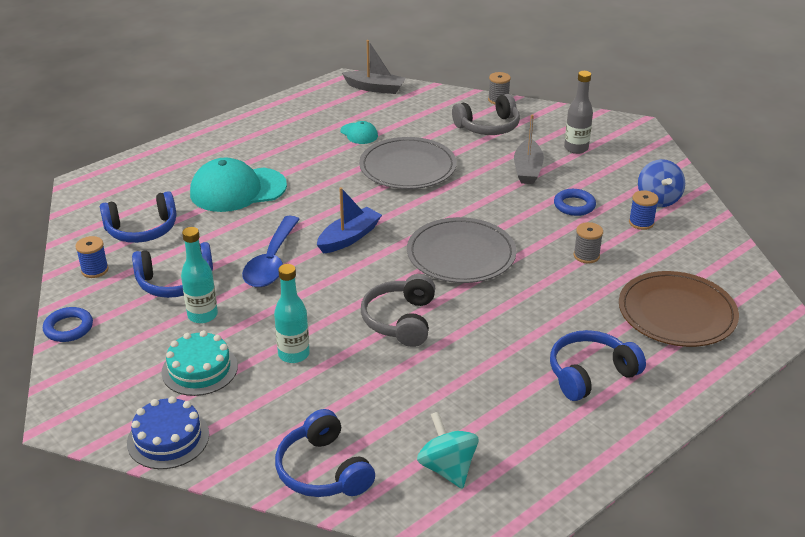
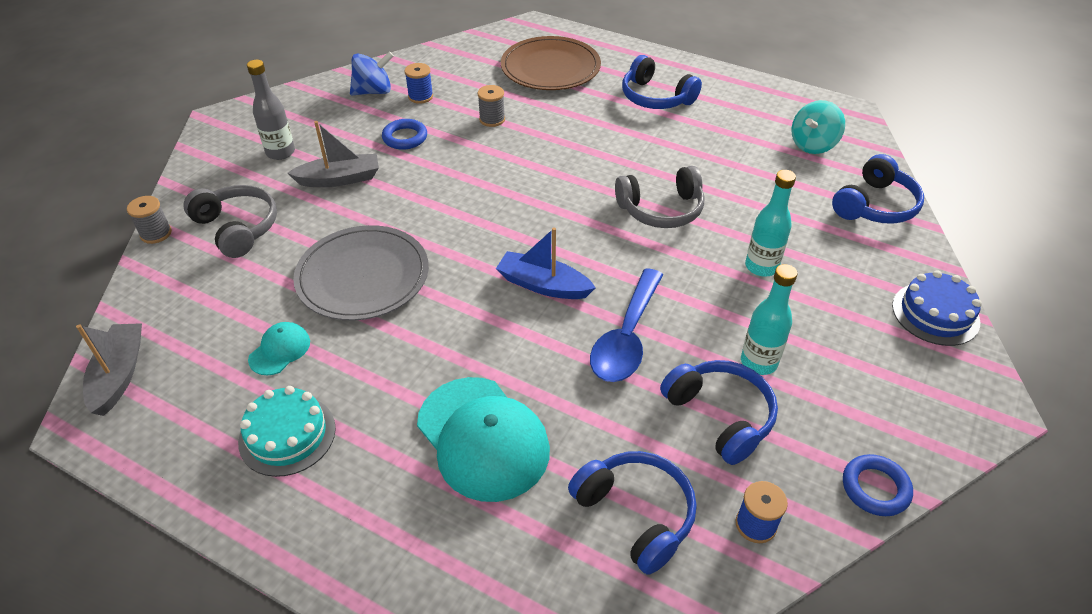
camera: 110 degrees left, 10 degrees up
(199, 369) = (836, 329): turquoise cake -> turquoise cake (287, 435)
(272, 262) = (626, 337): blue spoon -> blue spoon turned 120 degrees clockwise
(461, 254) = (531, 194): grey plate -> none

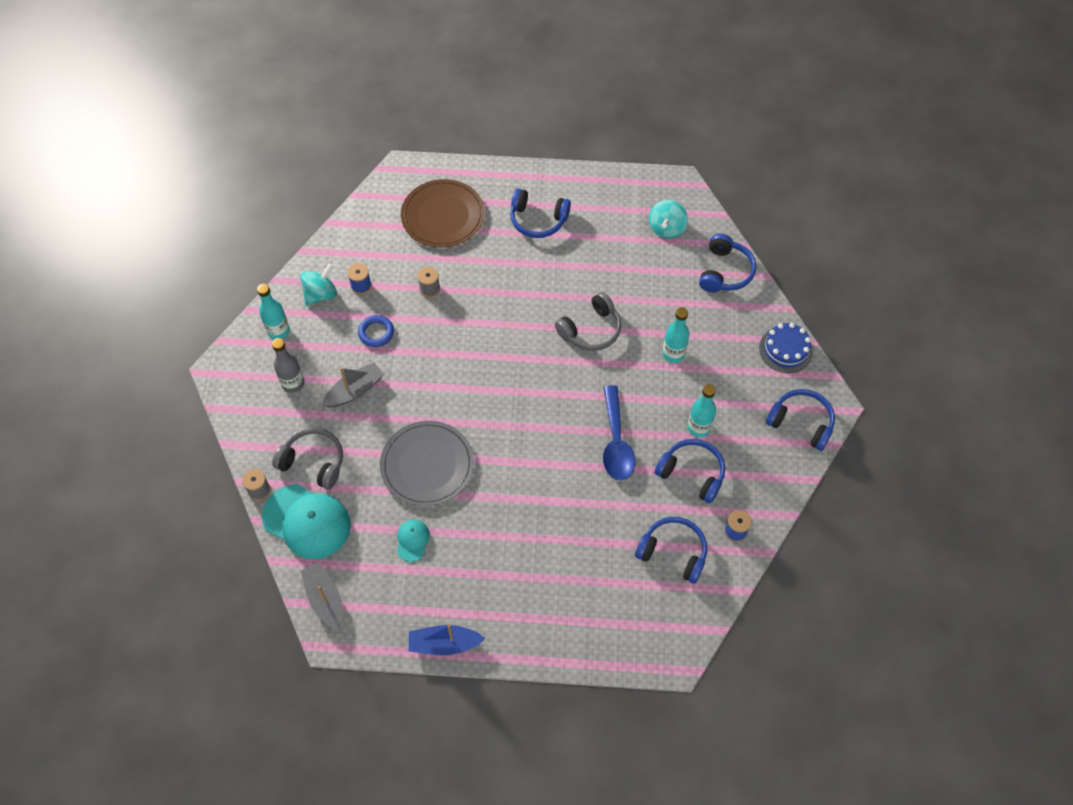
camera: 25 degrees left, 15 degrees up
(287, 435) = (457, 591): turquoise cake -> none
(305, 107) = (278, 331): none -> turquoise bottle
(374, 91) = (321, 294): blue spinning top -> turquoise spinning top
(483, 438) = (569, 544): turquoise cap -> turquoise cap (307, 521)
(543, 285) = (546, 424): blue boat -> blue boat (444, 644)
(875, 488) = (787, 483): blue ring -> none
(929, 412) = (801, 423): none -> blue headphones

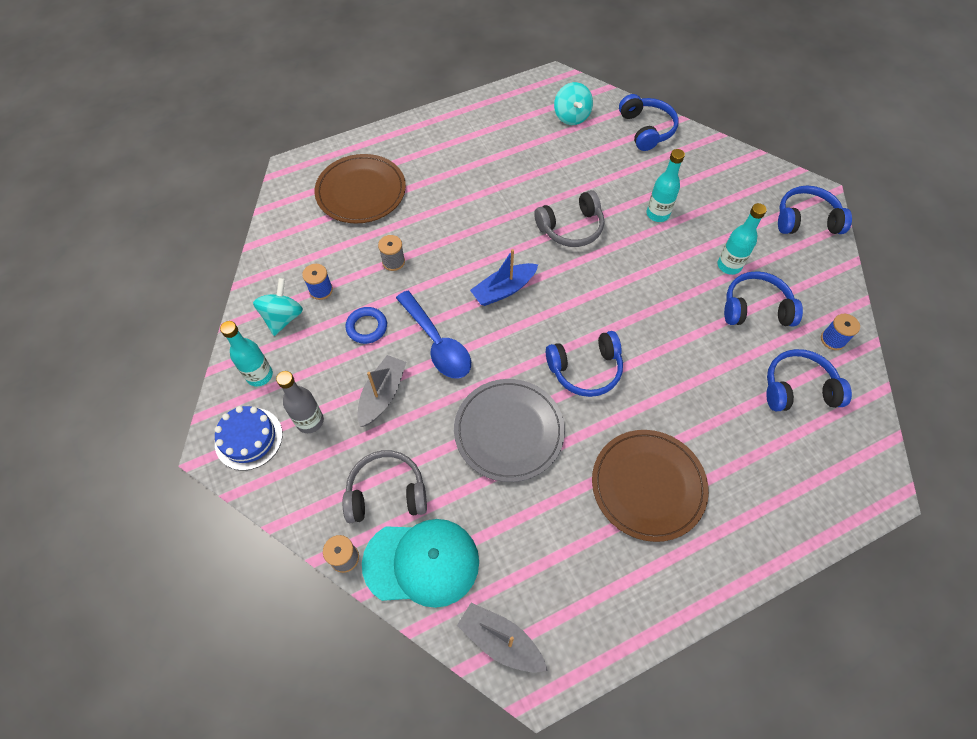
camera: 30 degrees left, 0 degrees up
(412, 540) = (549, 518): turquoise cap -> none
(444, 644) = (661, 612): blue boat -> blue boat (503, 290)
(499, 558) = (648, 485): none -> brown plate
(538, 220) = (453, 157): blue headphones -> blue headphones (585, 369)
(591, 330) = (571, 228): grey headphones -> grey headphones turned 45 degrees clockwise
(616, 442) = (669, 315): blue spoon -> blue spoon (437, 343)
(786, 349) = (744, 167): blue cake -> blue cake (248, 438)

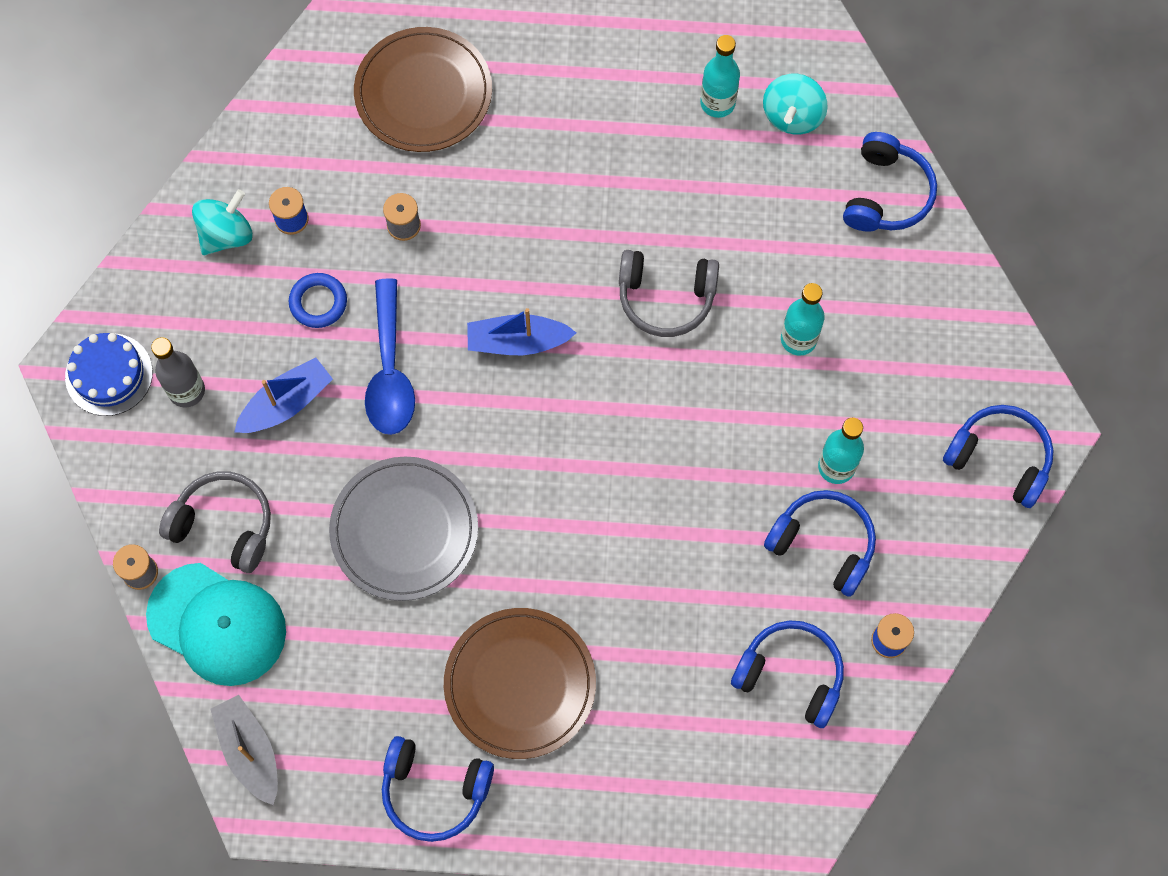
camera: 30 degrees right, 10 degrees up
(259, 375) = (160, 299): turquoise bottle -> turquoise bottle (717, 103)
(382, 395) = (286, 403): grey boat -> blue boat
(585, 369) = (546, 505): blue headphones -> blue headphones (434, 791)

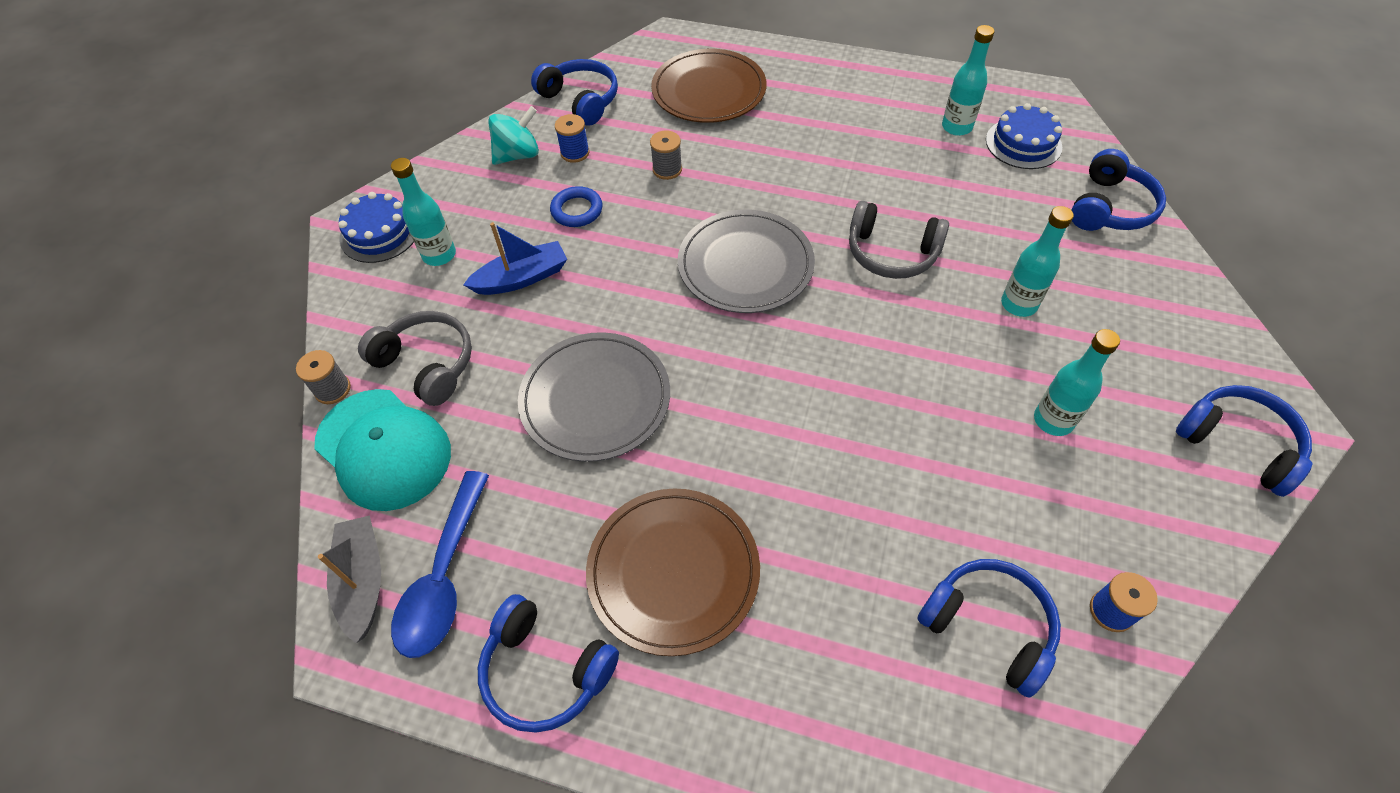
camera: 15 degrees right, 15 degrees down
(187, 391) = (439, 255): grey bottle -> turquoise bottle
(390, 371) = (623, 268): blue spoon -> blue spoon (444, 577)
(517, 342) = (745, 265): blue boat -> grey plate
(792, 116) = (1023, 143): turquoise spinning top -> blue cake
(823, 544) = (1035, 492): blue headphones -> blue headphones (580, 100)

